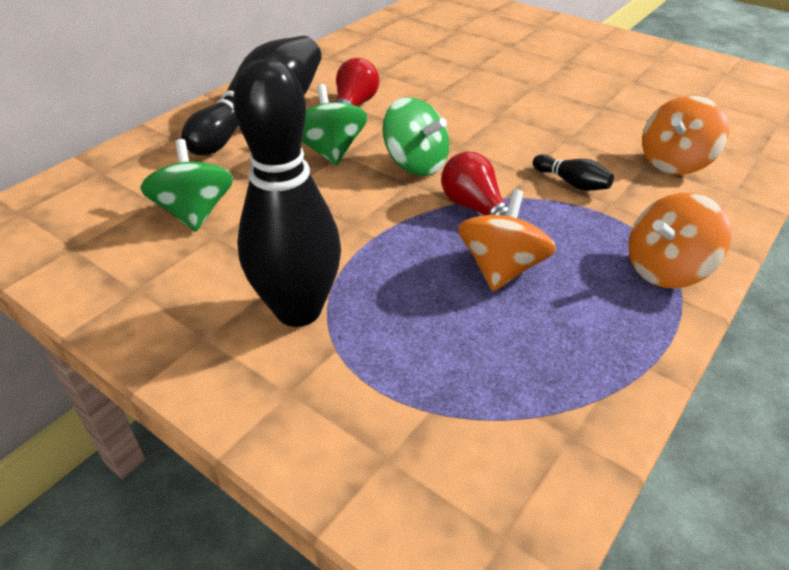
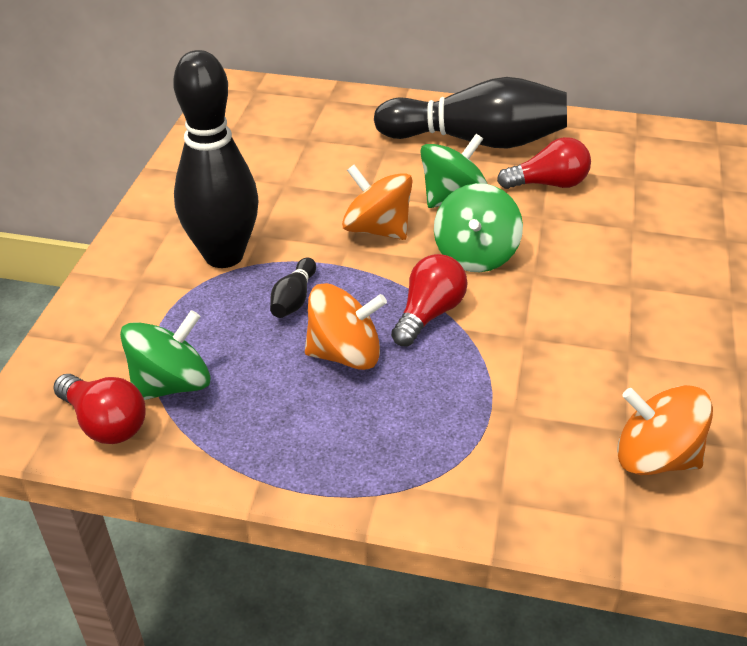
camera: 65 degrees right, 0 degrees up
(195, 213) = (307, 163): green spinning top -> green spinning top (171, 384)
(526, 479) = (105, 423): none -> red light bulb
(572, 183) = (531, 374): black bowling pin -> black bowling pin (294, 299)
(666, 269) = (420, 475): orange spinning top -> orange spinning top (377, 229)

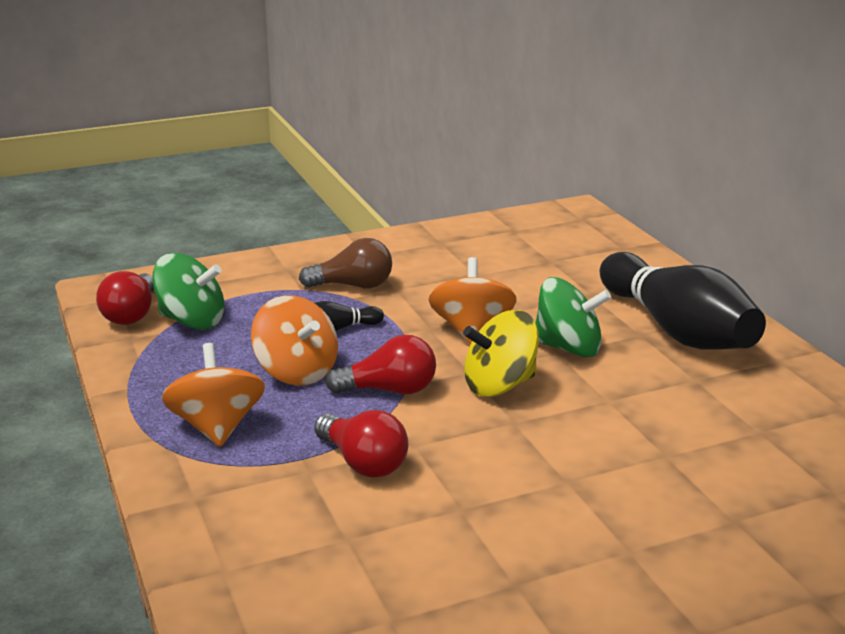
camera: 55 degrees right, 15 degrees down
(224, 256) = (353, 286): black bowling pin -> brown light bulb
(475, 255) = (499, 385): green spinning top -> yellow spinning top
(548, 184) = (667, 387): red light bulb -> red light bulb (363, 463)
(655, 457) = (325, 565): orange spinning top -> orange spinning top (217, 427)

